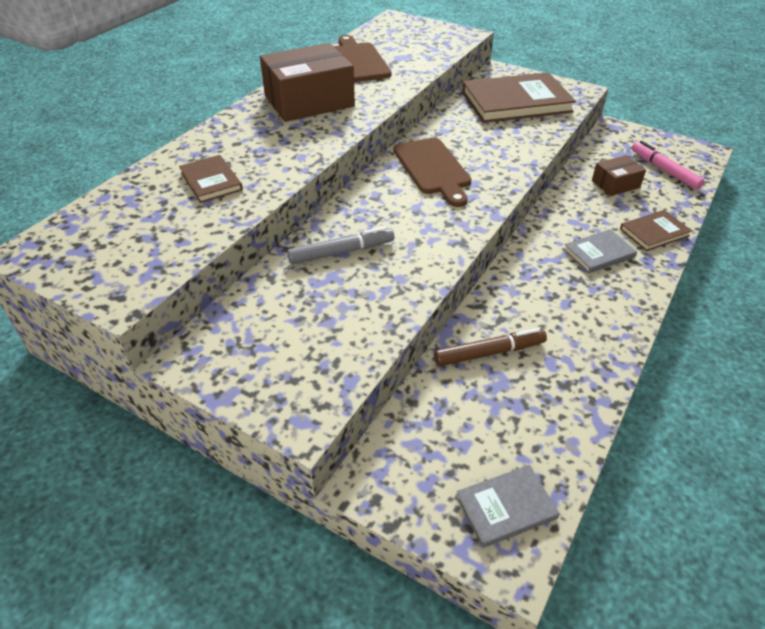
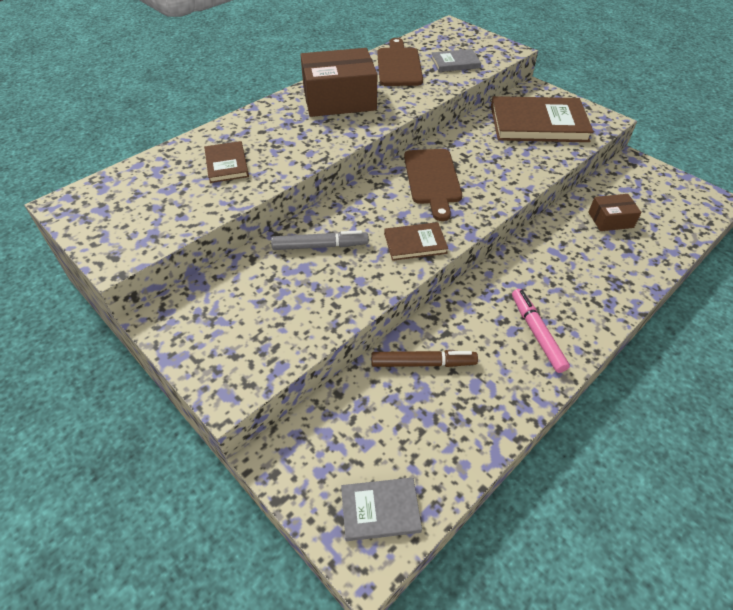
camera: 15 degrees right, 5 degrees up
(599, 253) = (564, 287): grey book -> grey book (455, 63)
(654, 232) = (628, 276): brown book -> brown book (415, 243)
(664, 170) = (666, 214): pink marker -> pink marker (536, 333)

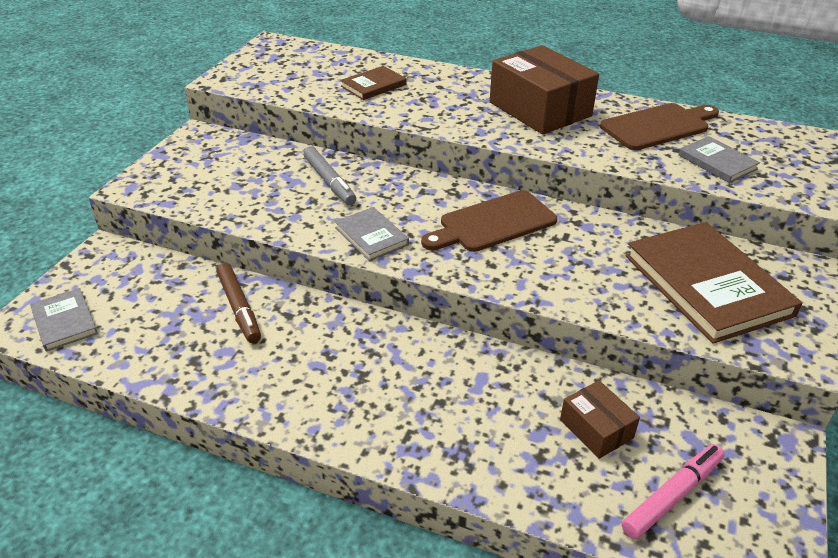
camera: 65 degrees right, 10 degrees down
(415, 243) = (371, 236): brown book -> grey book
(536, 333) = (322, 386): pink marker -> pink marker (672, 496)

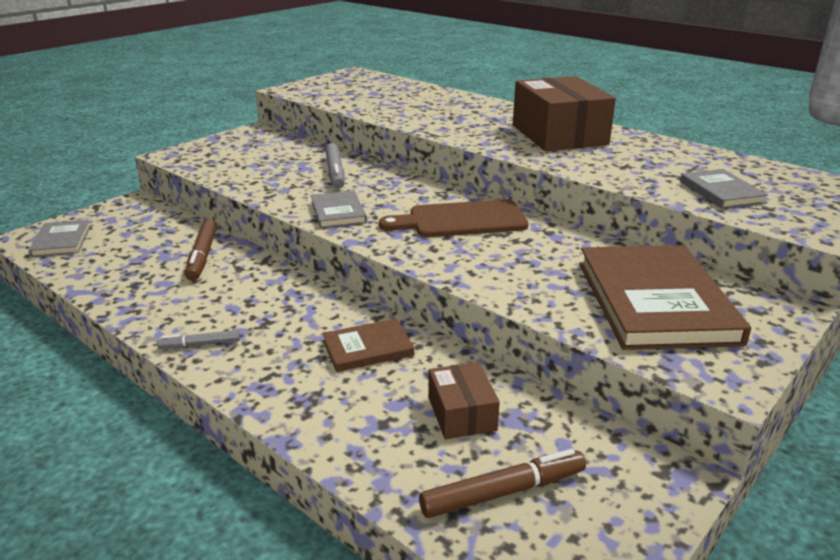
camera: 20 degrees right, 10 degrees down
(318, 417) = (200, 345): none -> grey marker
(373, 85) = (414, 104): brown book -> brown book (368, 348)
(658, 126) = (676, 159): brown cutting board -> none
(672, 496) = (502, 492): pink marker -> brown marker

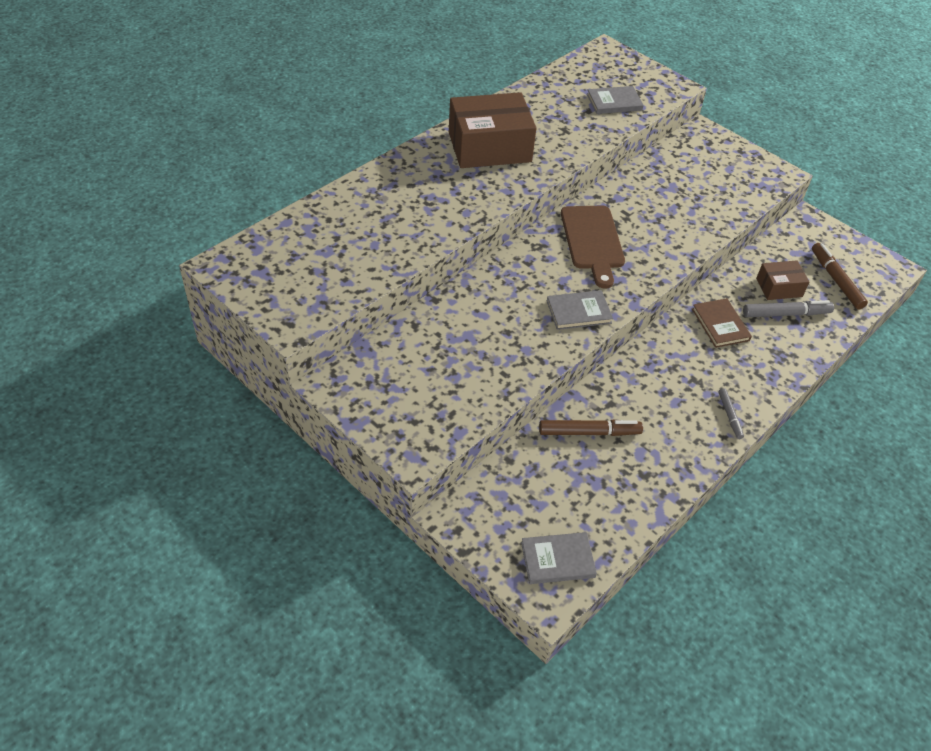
camera: 90 degrees left, 20 degrees up
(335, 172) = (482, 313): grey marker -> grey marker (785, 314)
(655, 301) = (705, 176): brown book -> none

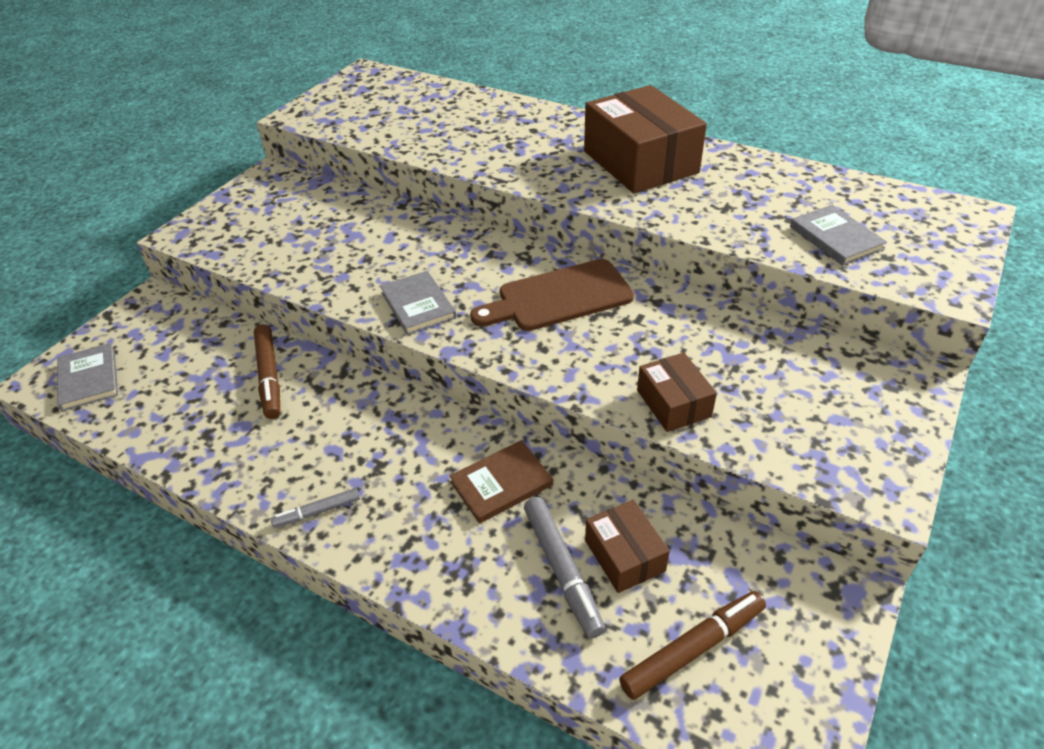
camera: 80 degrees right, 5 degrees down
(706, 221) = (673, 403): none -> brown box

